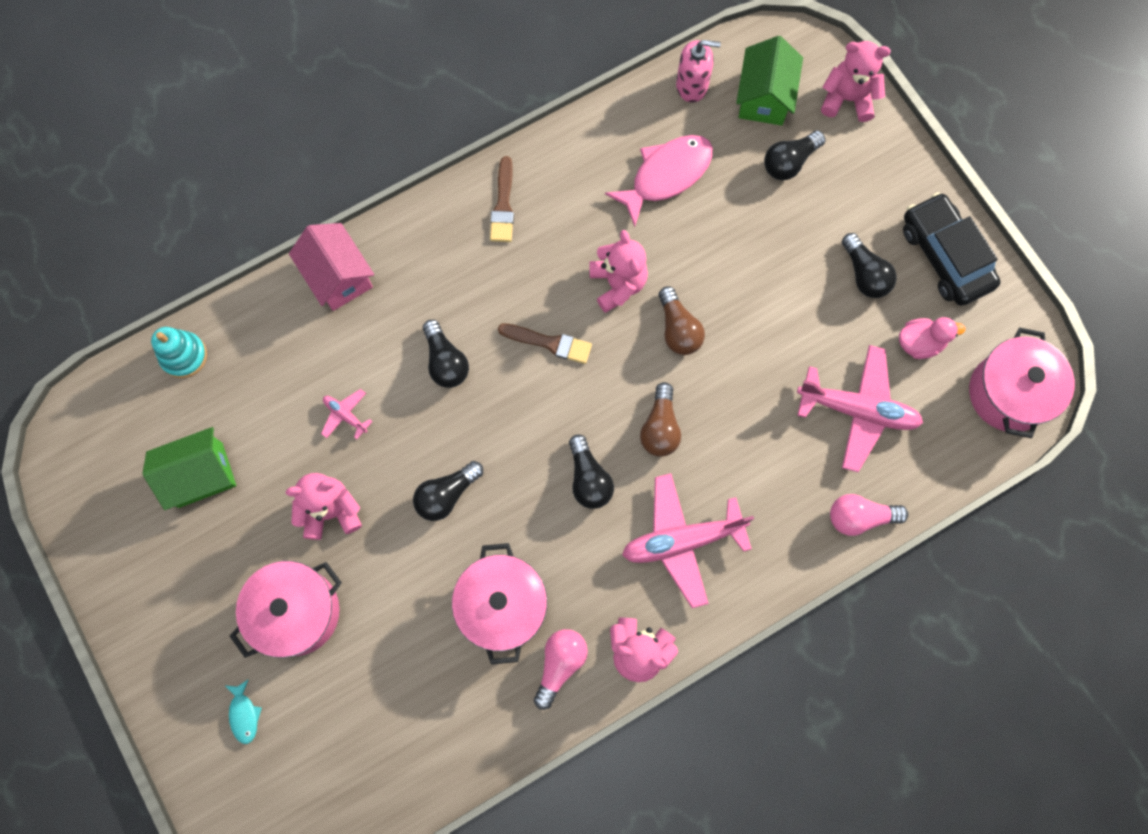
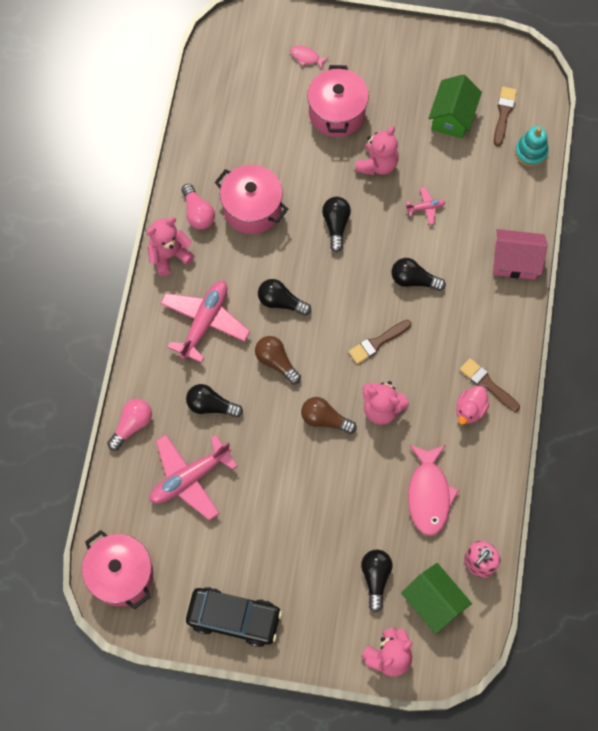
camera: 130 degrees right, 5 degrees down
(152, 422) = (503, 113): none -> brown brush
(244, 714) = (306, 57): turquoise fish -> pink fish
(864, 274) = (265, 557): black light bulb -> black light bulb (211, 405)
(920, 343) = (196, 551): pink duck -> pink duck (470, 410)

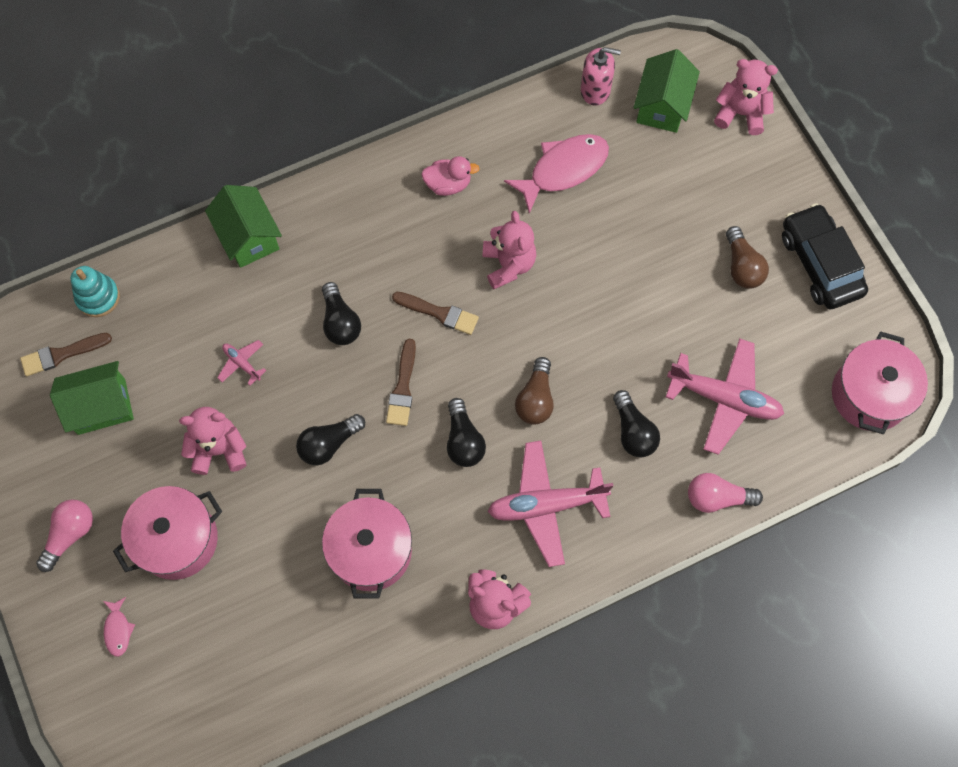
camera: 125 degrees left, 0 degrees up
(198, 213) = (419, 610): pink light bulb -> pink light bulb (70, 534)
(325, 419) = (561, 310): brown light bulb -> brown light bulb (742, 266)
(375, 578) = (680, 166): black light bulb -> none
(487, 384) = (408, 184): brown brush -> brown brush (403, 387)
(515, 261) = (249, 237): pink house -> green house

